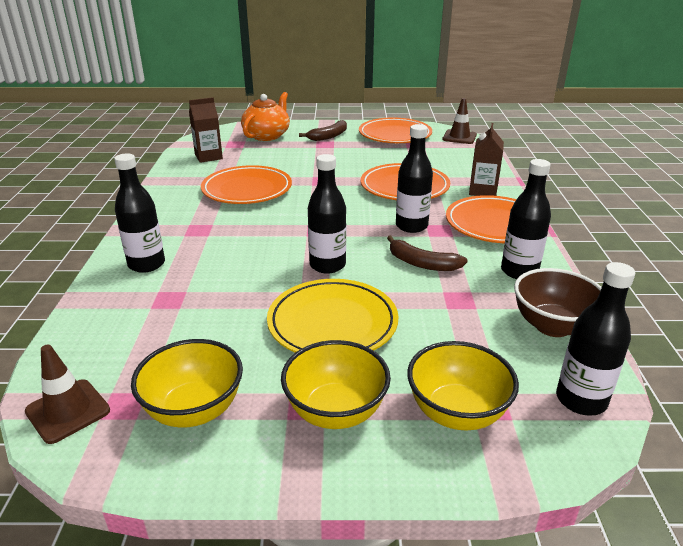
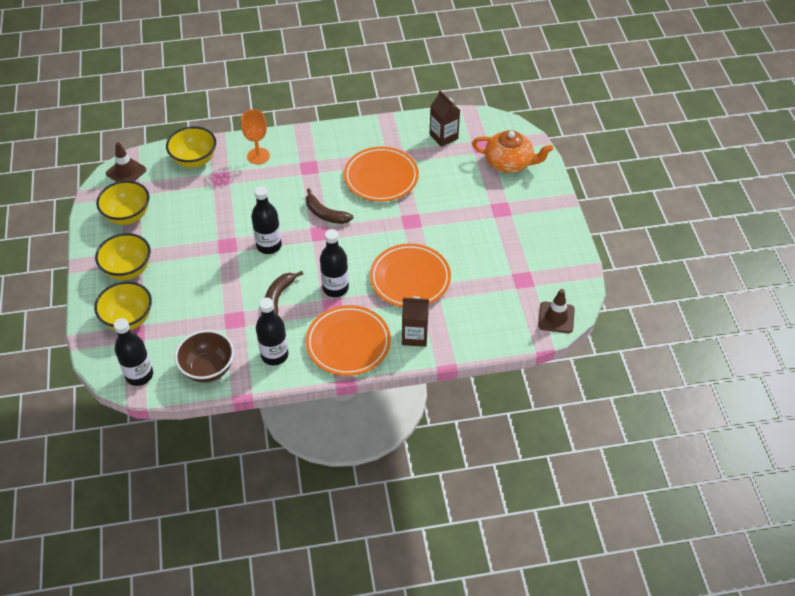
camera: 80 degrees right, 20 degrees up
(106, 323) = (194, 160): none -> yellow bowl
(146, 264) = (258, 156): black bottle -> orange goblet
(329, 136) = (523, 209): brown banana -> brown banana (325, 214)
(332, 323) = (202, 258): yellow plate -> none
(395, 135) = (544, 261): orange plate -> none

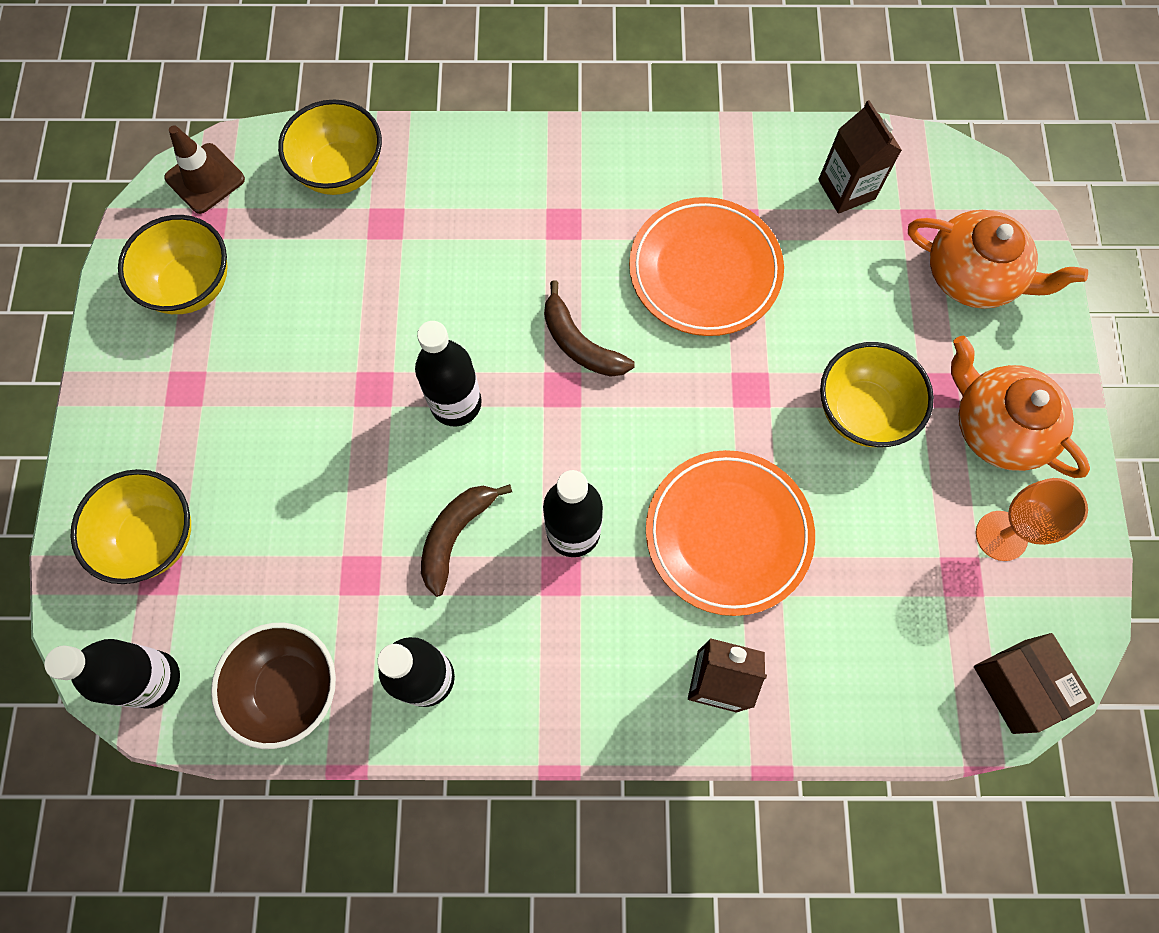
camera: 10 degrees right, 20 degrees up
(128, 270) = (172, 416): yellow bowl -> yellow bowl (861, 412)
(258, 156) = (467, 180): orange goblet -> orange goblet (1001, 535)
(348, 343) = (579, 675): orange plate -> none
(530, 220) = (997, 426): none -> orange teapot
(556, 317) = (1019, 686): brown traffic cone -> brown box

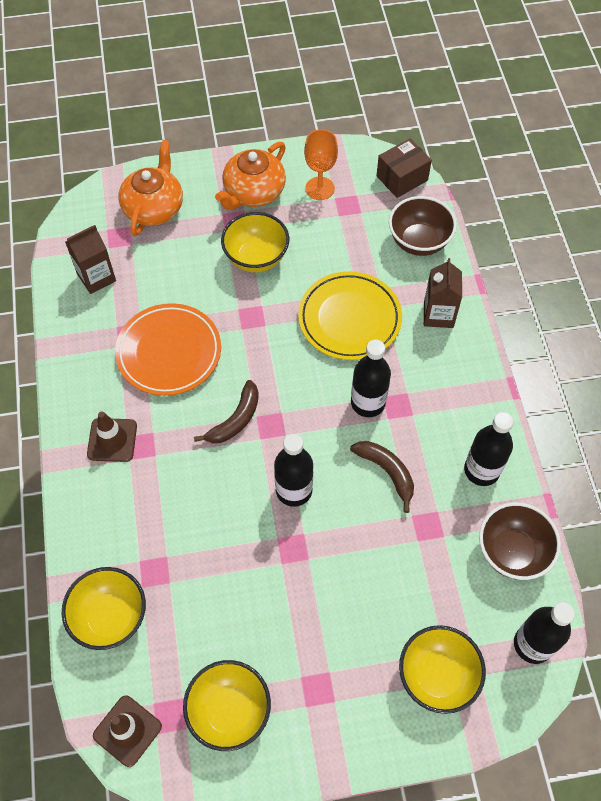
camera: 100 degrees left, 10 degrees down
(455, 535) = (387, 472): brown banana -> brown banana turned 150 degrees counterclockwise
(578, 190) = (112, 440): none -> brown traffic cone
(728, 534) = (349, 319): orange plate -> yellow plate
(872, 683) = (419, 242): none -> brown bowl

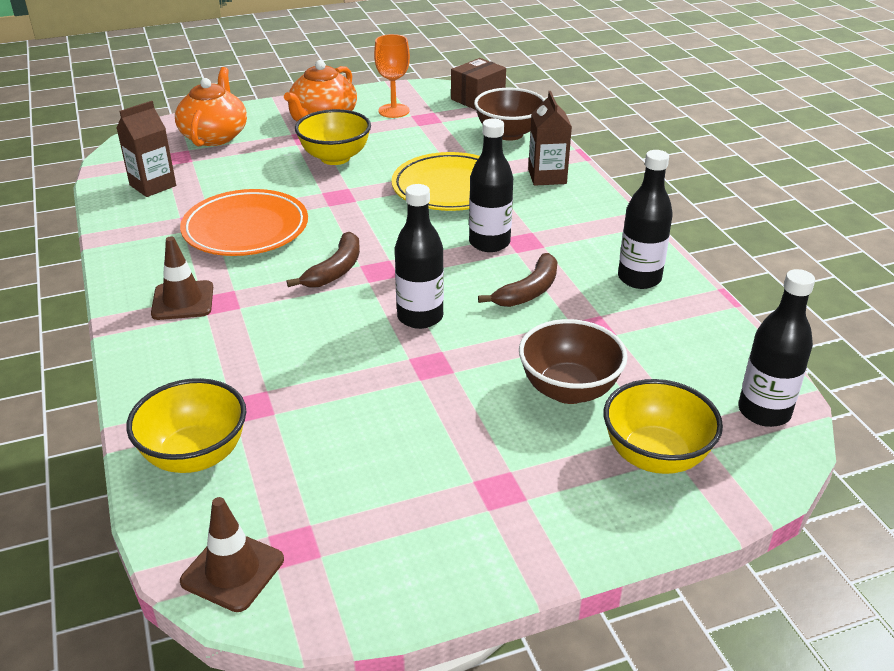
camera: 10 degrees left, 25 degrees down
(229, 711) = (381, 528): yellow bowl -> none
(387, 472) = (529, 291): brown banana -> brown banana turned 90 degrees clockwise
(512, 552) = (702, 337): brown bowl -> brown bowl (568, 390)

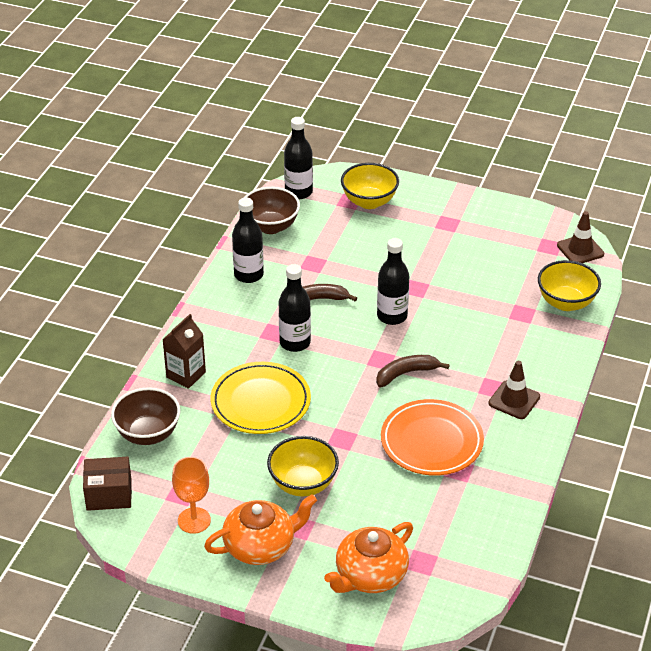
camera: 140 degrees left, 5 degrees up
(153, 185) = (464, 532): brown carton -> none
(568, 390) = (367, 243): brown bowl -> brown bowl (270, 226)

